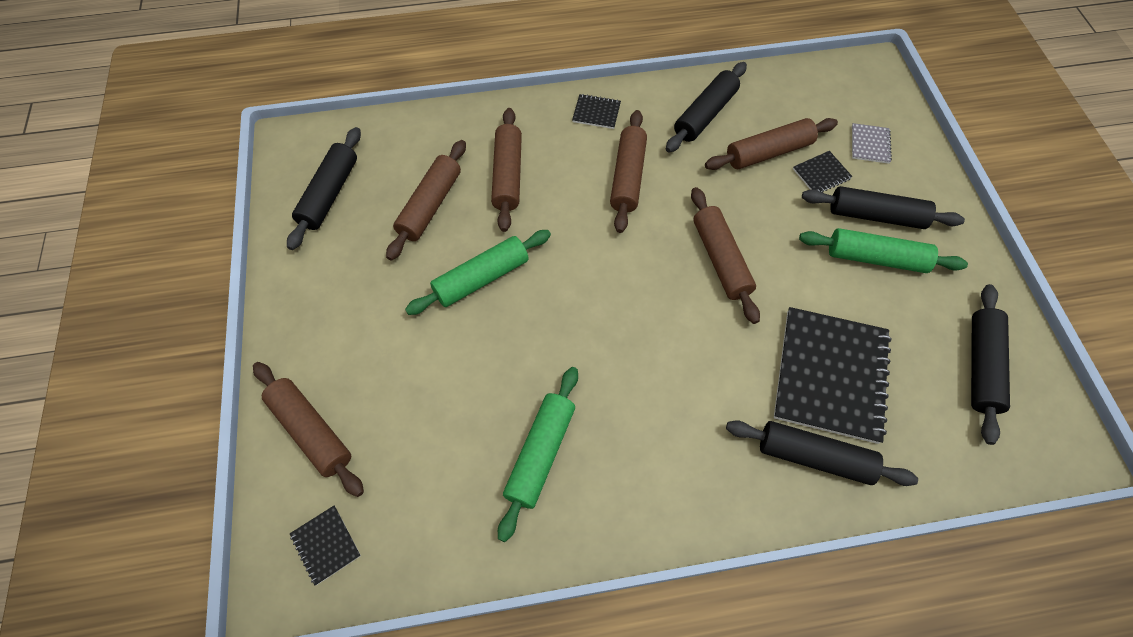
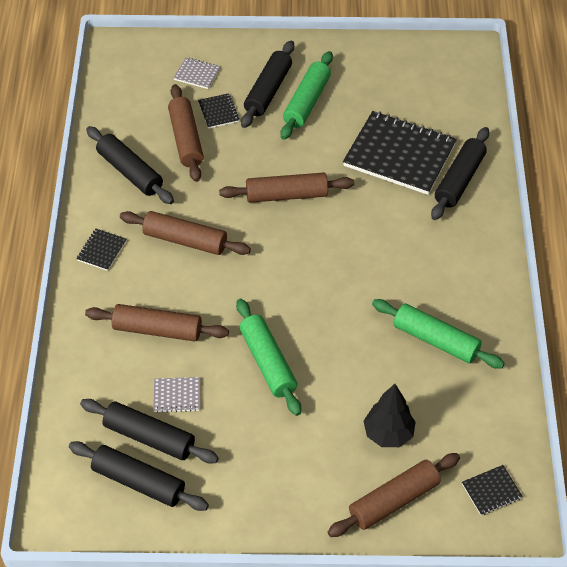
camera: 80 degrees left, 10 degrees down
(399, 414) = (388, 434): none -> black tree
(430, 205) = (176, 395): brown rolling pin -> grey notebook
(981, 366) = (406, 73): black rolling pin -> black rolling pin (149, 437)

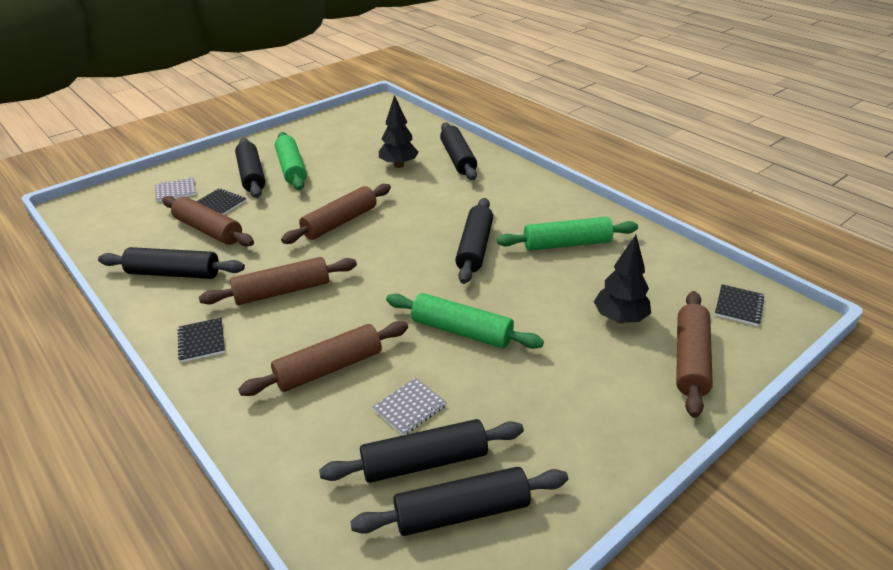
camera: 40 degrees left, 15 degrees down
(360, 293) = (474, 248): none -> black rolling pin
(399, 155) = (399, 165): black notebook -> black tree

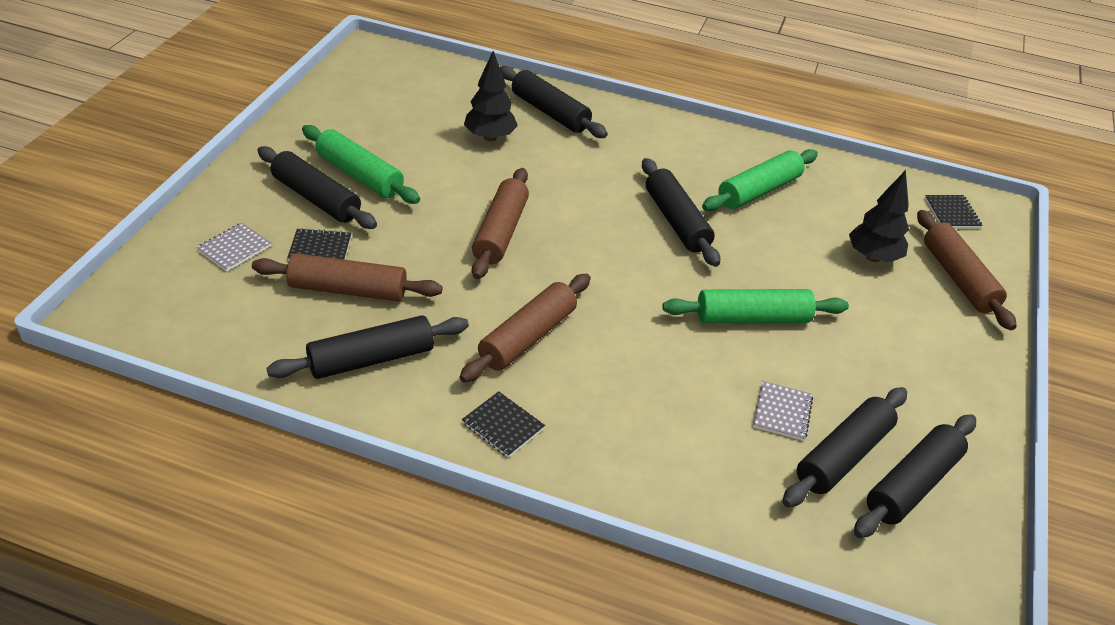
camera: 35 degrees left, 5 degrees up
(329, 368) = (669, 403): brown rolling pin -> none

